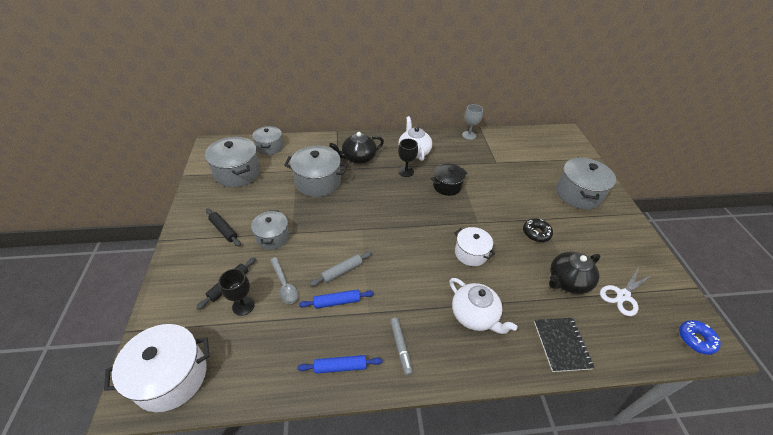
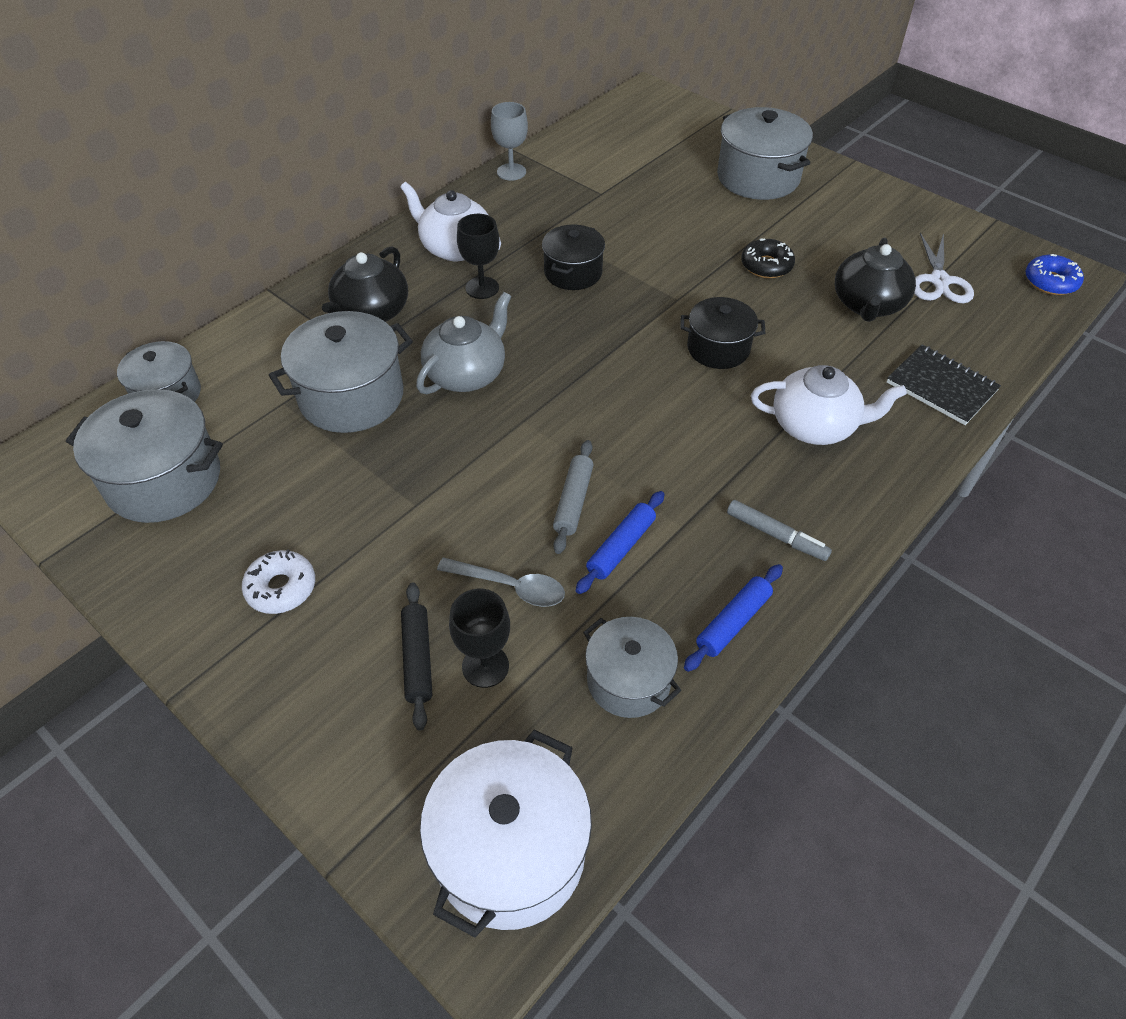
camera: 40 degrees left, 5 degrees up
(224, 230) = (281, 588): black rolling pin -> white donut
(273, 237) = (391, 534): grey pot -> grey pot (628, 680)
(363, 199) = (467, 374): none -> grey teapot
(471, 253) = (718, 348): white pot -> black pot

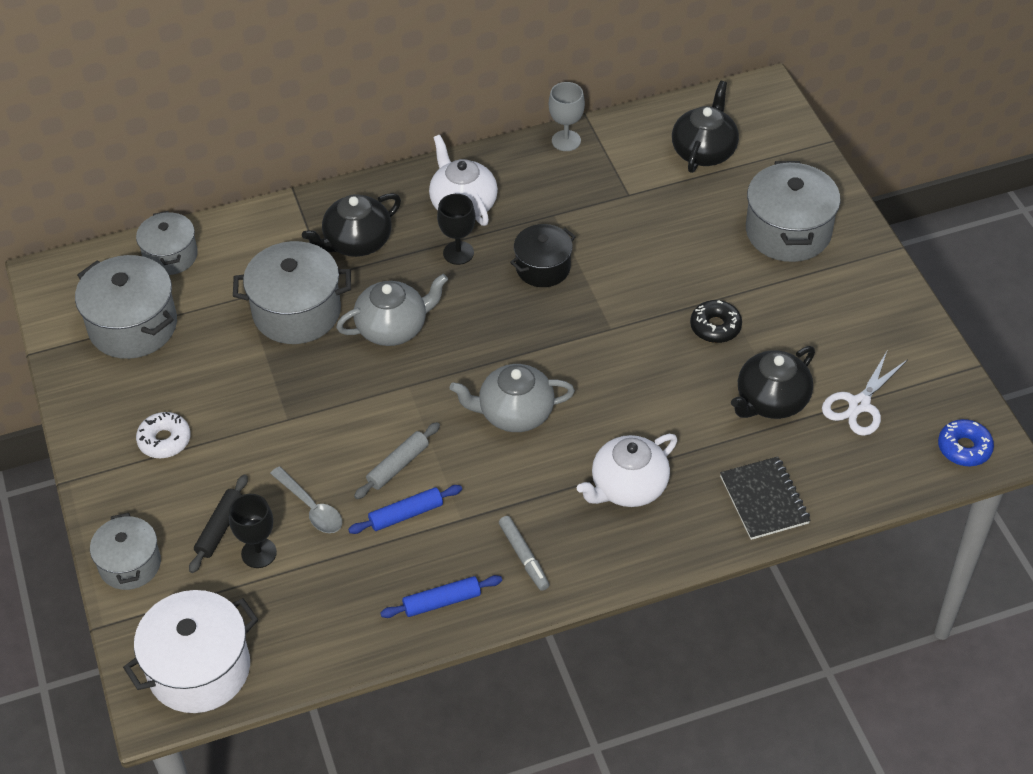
camera: 30 degrees right, 0 degrees up
(628, 680) = (342, 606): grey pot -> grey pot (130, 564)
(637, 144) = (704, 151): none -> black teapot
(651, 404) = (514, 413): none -> grey teapot
(718, 348) = (607, 388): black pot -> none
(814, 426) = (628, 487): white teapot -> white teapot turned 105 degrees clockwise

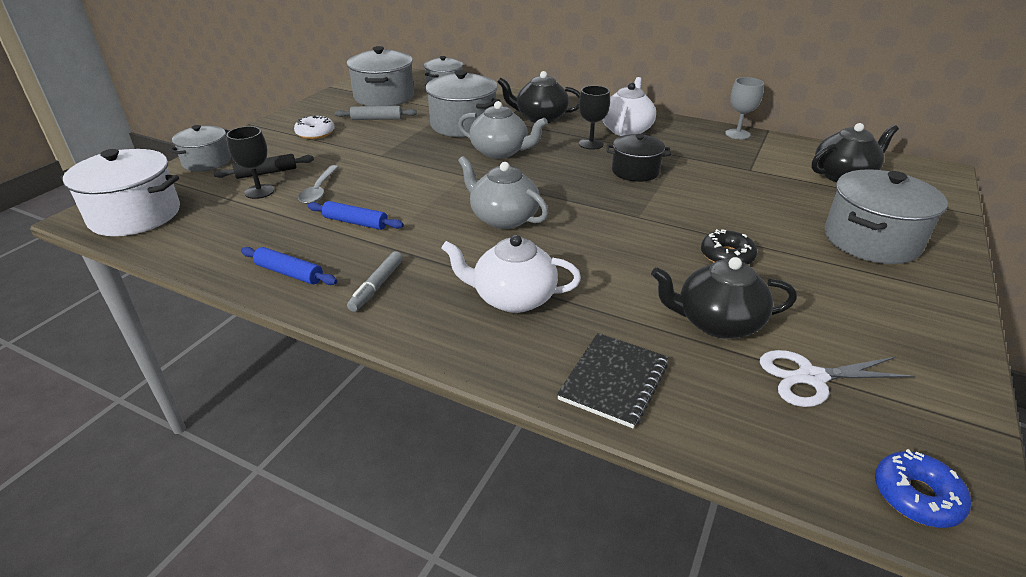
camera: 45 degrees right, 15 degrees down
(398, 465) = (394, 201): grey rolling pin -> grey rolling pin (376, 119)

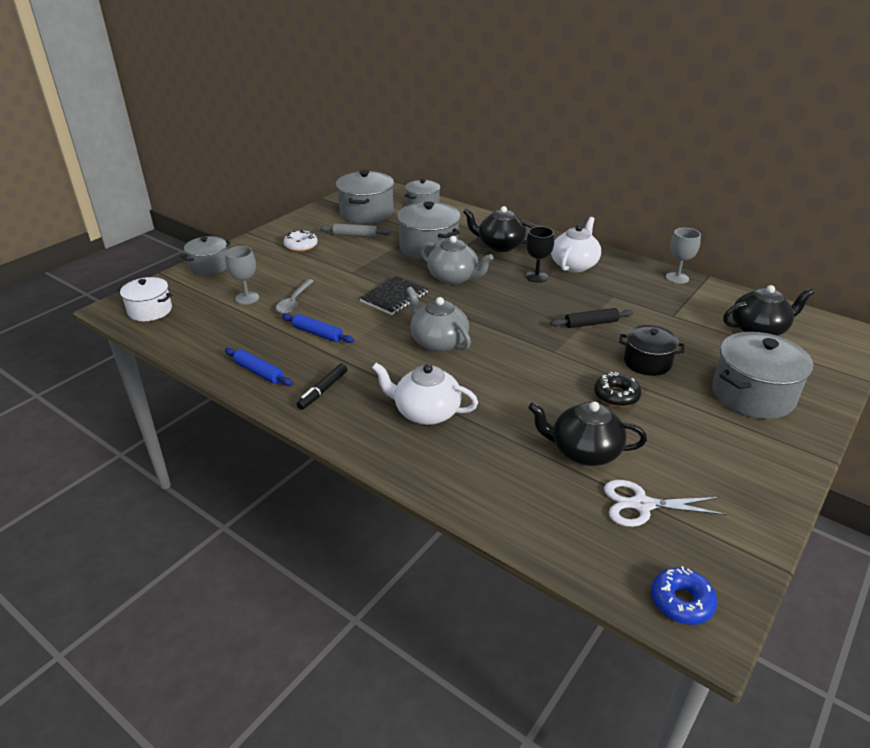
camera: 10 degrees right, 0 degrees up
(135, 215) = (150, 310): white pot -> white pot, size x0.63
(259, 191) = (247, 298): black goblet -> grey goblet
(266, 173) = (255, 281): black rolling pin -> black rolling pin (591, 324)
(376, 286) = (323, 390): grey marker -> black marker
(614, 381) = (483, 487): black notebook -> black notebook (394, 297)
(635, 171) = (567, 308): black pot -> black pot (647, 362)

